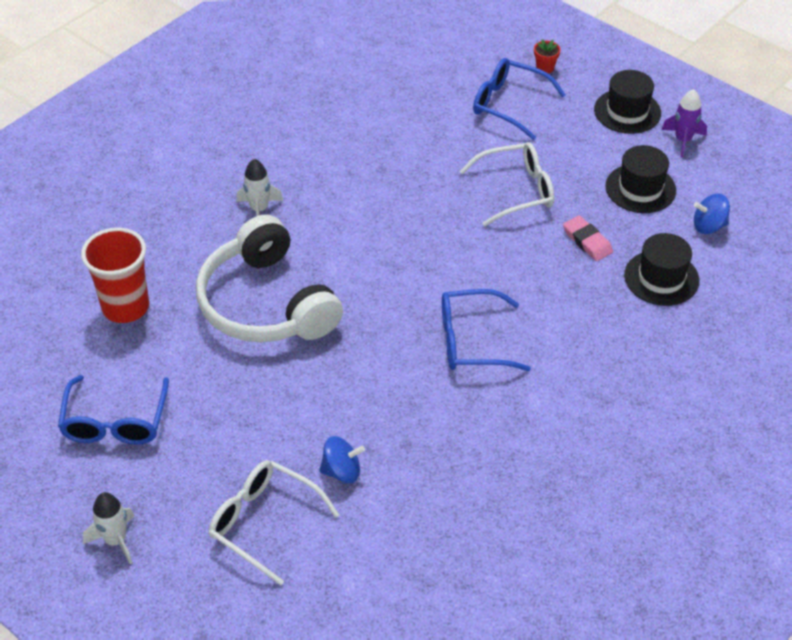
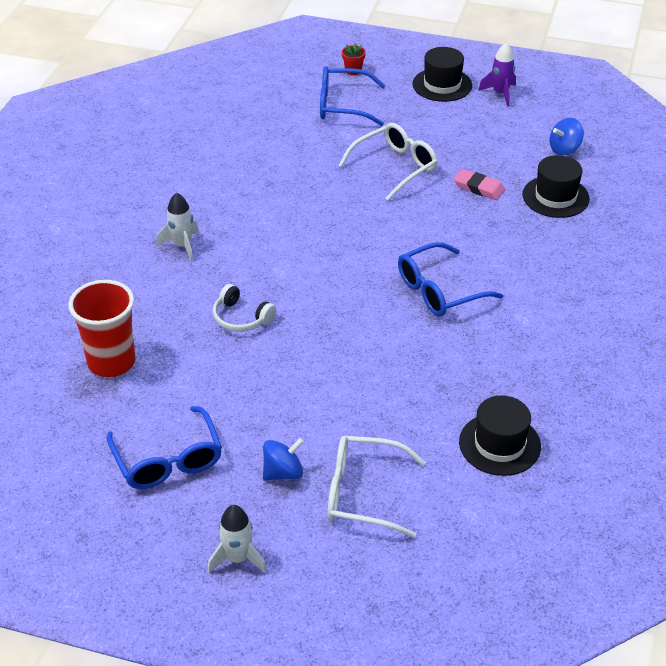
camera: 25 degrees left, 5 degrees down
(266, 303) = (241, 318): white headphones -> white headphones, size x0.42
(342, 471) = (402, 428): blue spinning top -> blue spinning top (283, 472)
(640, 188) = (492, 137): black hat -> black hat (499, 444)

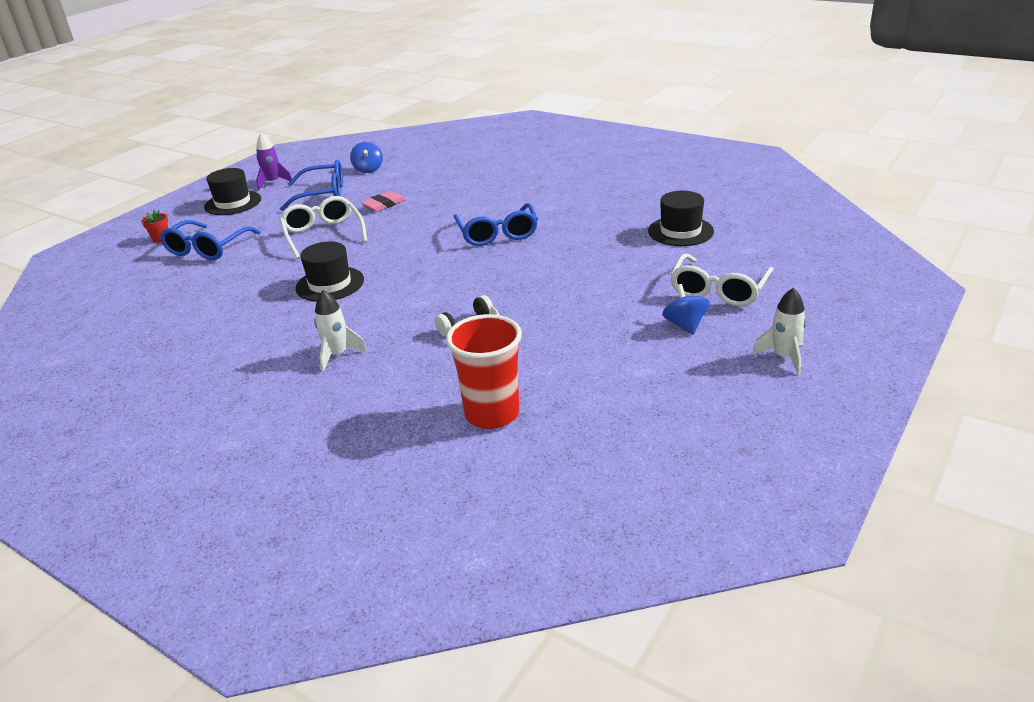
camera: 70 degrees left, 10 degrees down
(168, 460) = (650, 387): blue glasses -> blue glasses (322, 194)
(555, 197) = (421, 179): black hat -> black hat (330, 284)

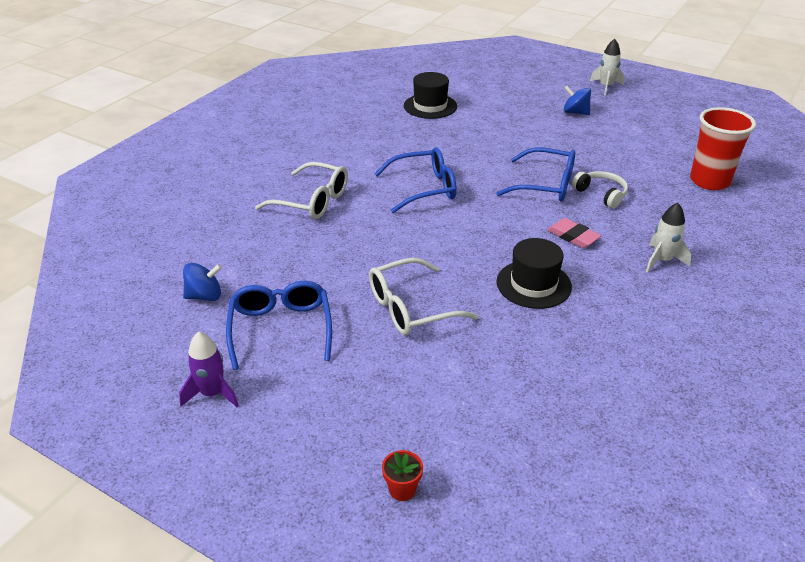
camera: 95 degrees left, 5 degrees up
(207, 248) = (442, 417): blue glasses -> blue glasses (545, 185)
(233, 203) = (281, 427): black hat -> none
(384, 204) = (332, 269): pink eraser -> pink eraser (573, 236)
(685, 325) = (575, 112): blue spinning top -> blue spinning top turned 45 degrees clockwise
(718, 290) = (526, 99): white glasses -> white glasses (312, 201)

